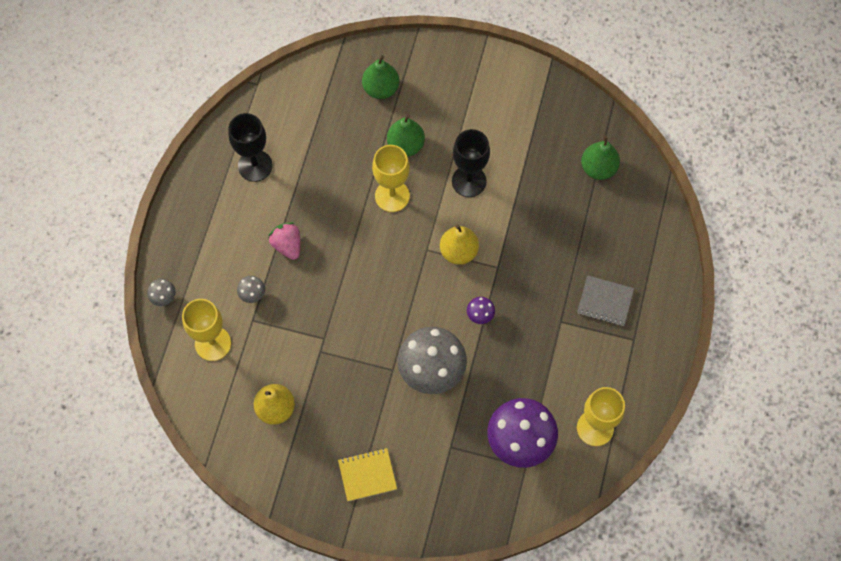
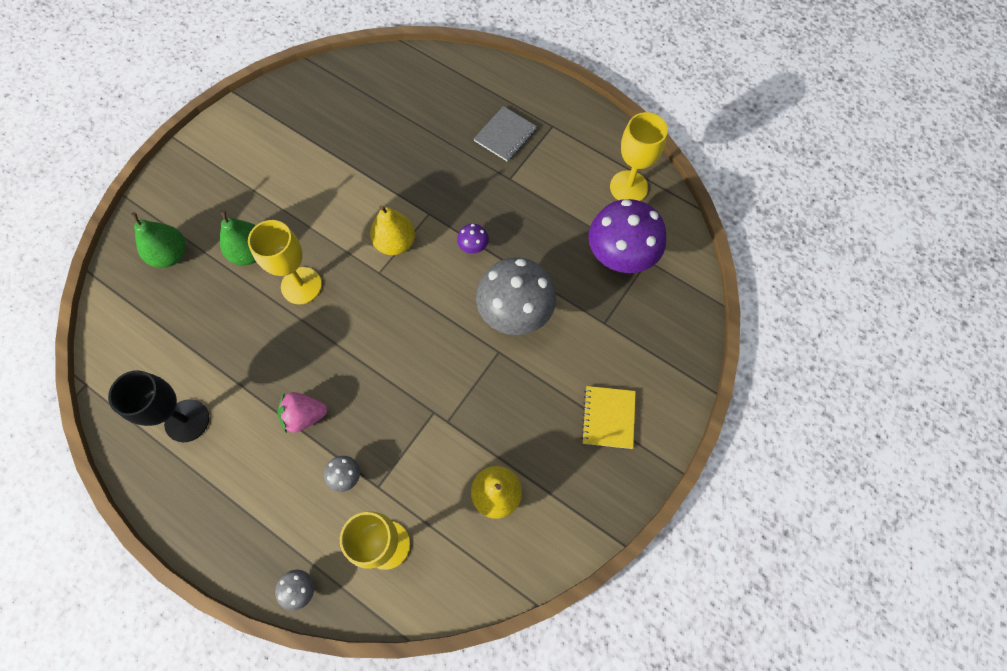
camera: 70 degrees left, 0 degrees up
(469, 181) = (323, 207): black goblet -> none
(598, 168) = (367, 93): green pear -> none

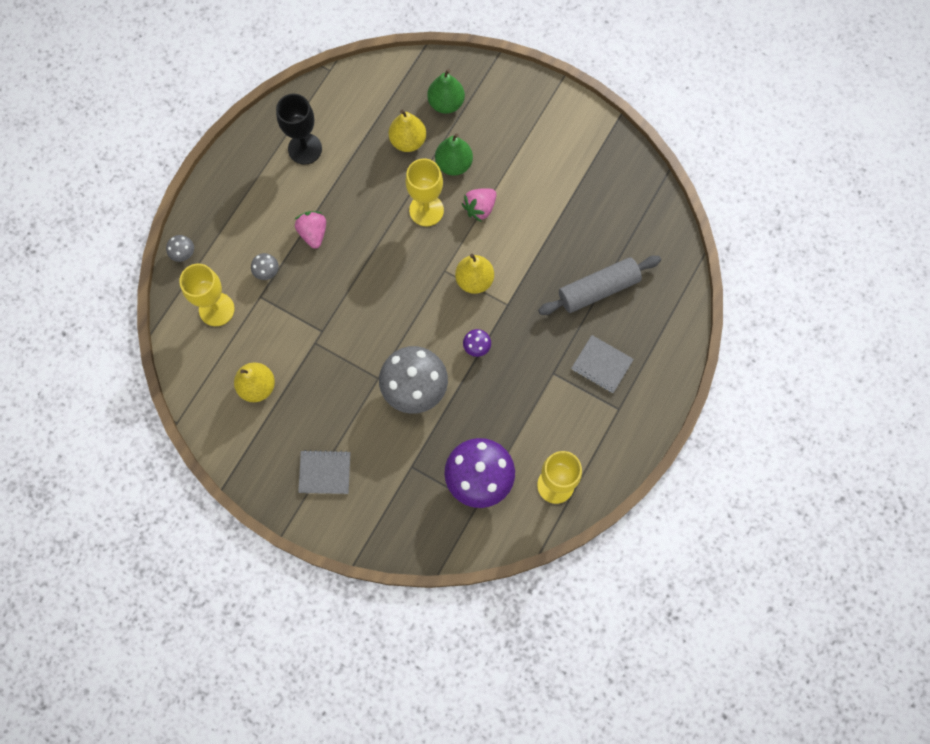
camera: 85 degrees right, 5 degrees up
(208, 299) = (408, 141): none -> yellow pear
(310, 230) = (480, 208): none -> pink strawberry
(424, 130) = (598, 289): none -> grey rolling pin
(608, 417) = (325, 472): yellow notebook -> grey notebook

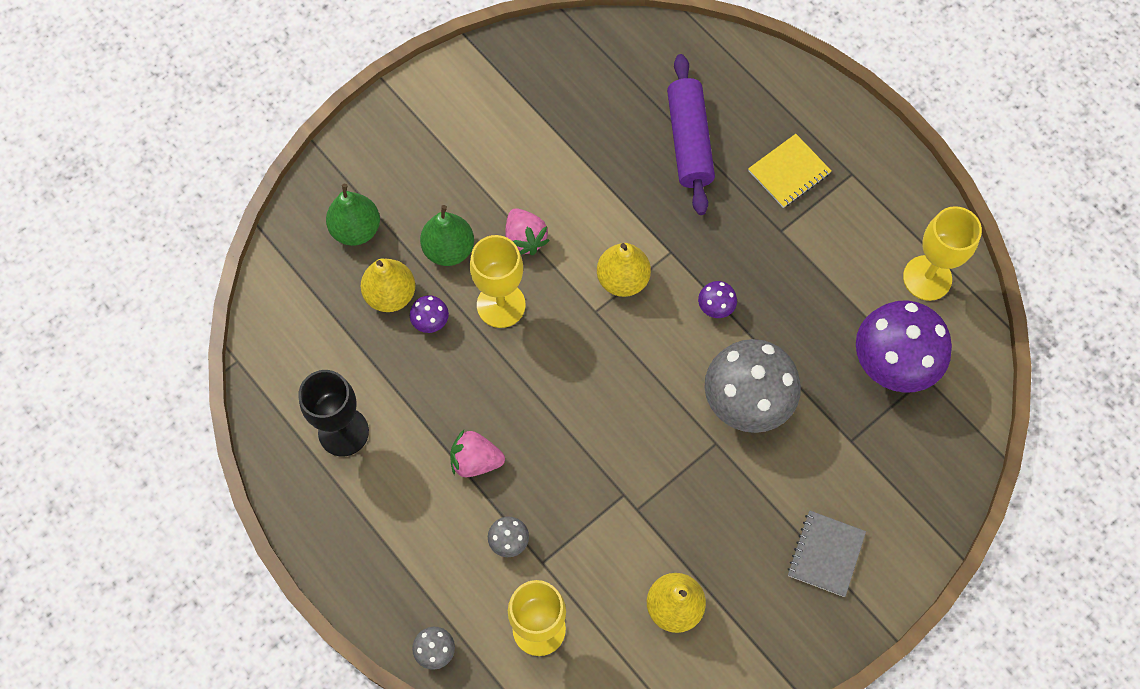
camera: 70 degrees left, 5 degrees down
(398, 172) = (431, 322): none -> purple mushroom
(598, 289) = (689, 141): grey rolling pin -> purple rolling pin
(602, 365) = (789, 172): grey notebook -> yellow notebook

